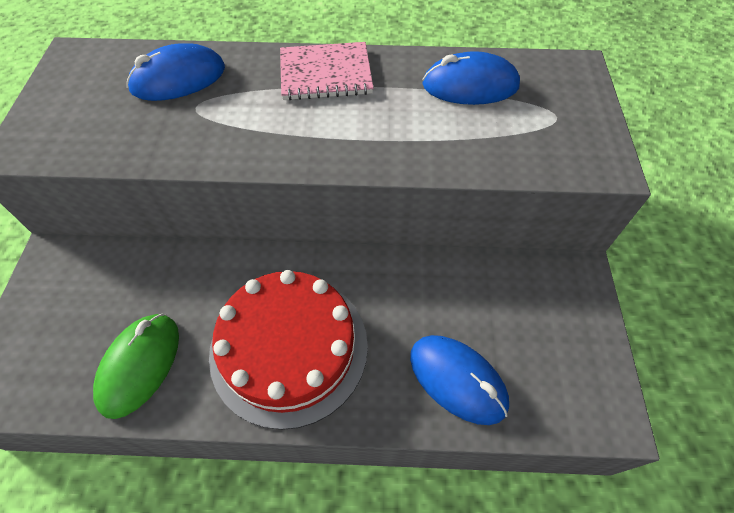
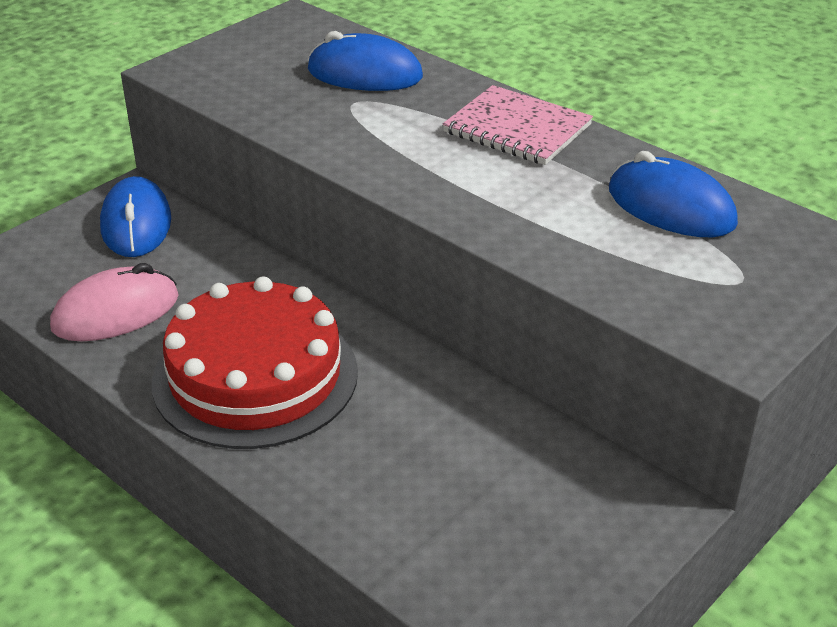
camera: 40 degrees right, 20 degrees down
(140, 365) = (116, 312): green mouse -> pink mouse
(457, 380) = (390, 504): blue mouse -> blue mouse (136, 224)

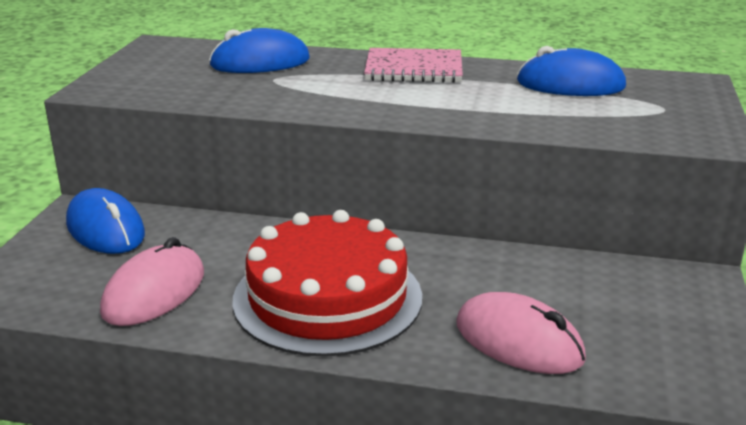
camera: 30 degrees left, 10 degrees down
(381, 499) = (518, 342): none -> pink mouse

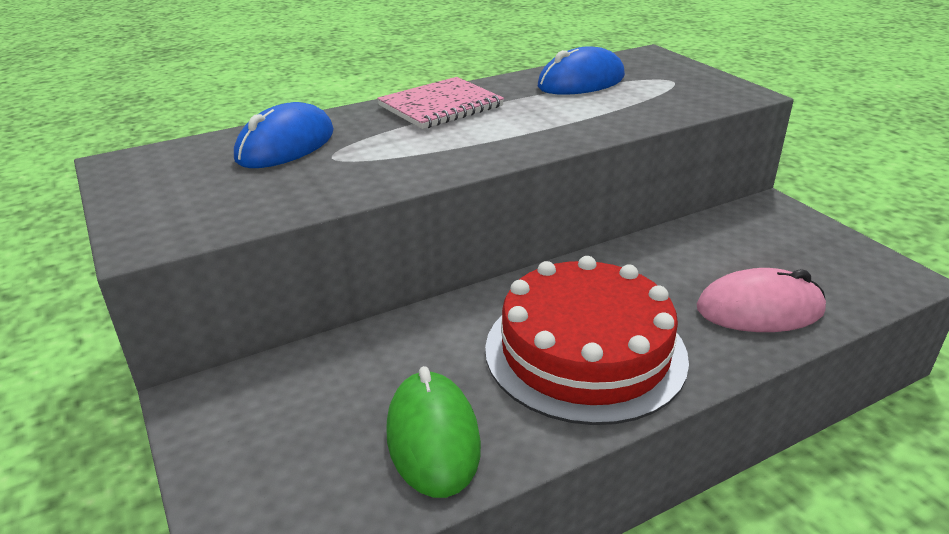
camera: 40 degrees left, 5 degrees up
(105, 229) = (267, 402): blue mouse -> none
(154, 293) = (433, 438): pink mouse -> green mouse

